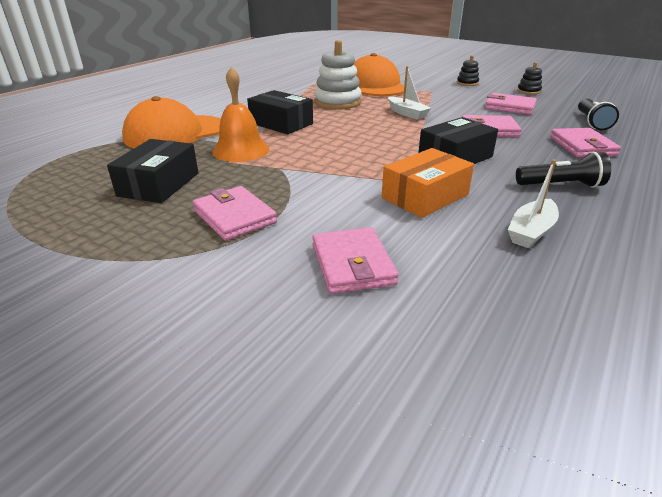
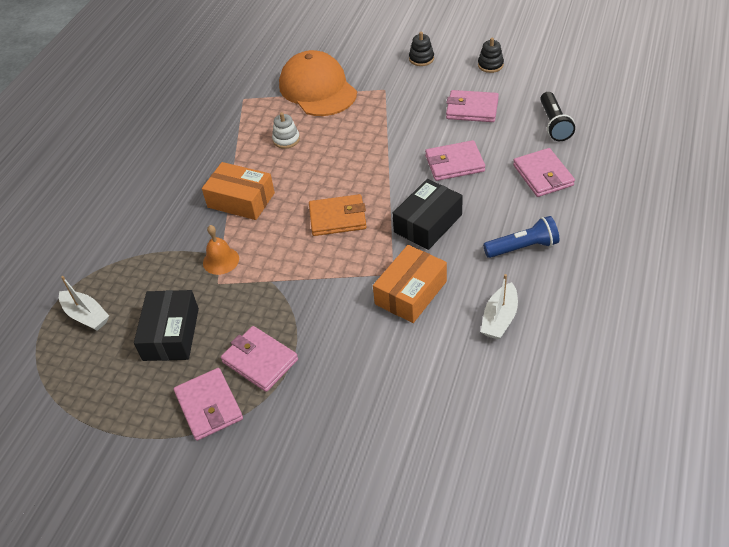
camera: 10 degrees left, 15 degrees up
(175, 133) = (138, 245): orange cap -> none
(241, 150) = (221, 260): orange bell -> orange bell, size x0.64
(281, 123) = (241, 200): black box -> orange box
(337, 102) = (286, 139): white stacking toy -> white stacking toy, size x0.51
(352, 264) = (372, 392): pink wallet -> pink wallet (209, 406)
(364, 143) = (337, 218): none -> orange wallet
(407, 113) = (367, 148): white boat -> white boat (86, 316)
(561, 185) = (523, 247): black flashlight -> blue flashlight

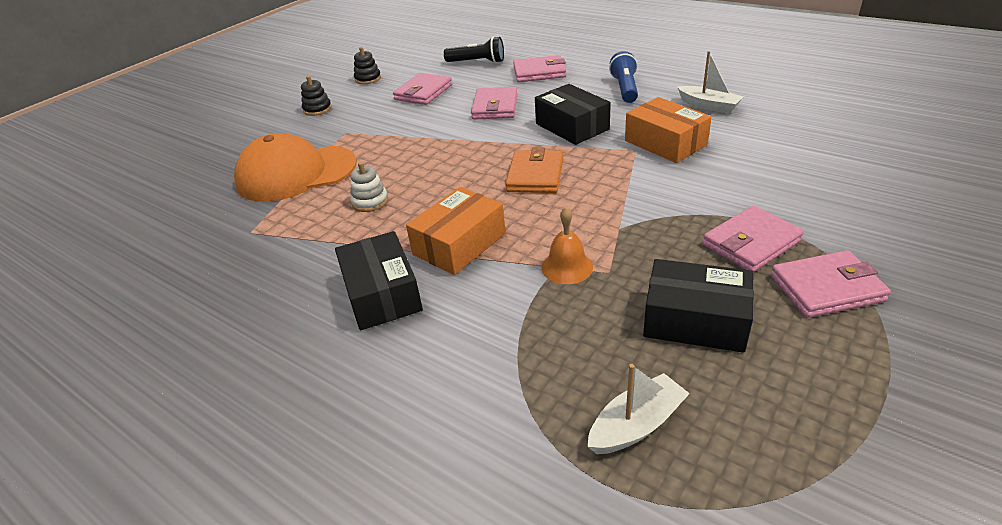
camera: 75 degrees left, 10 degrees down
(186, 180) = (382, 294): none -> black box

